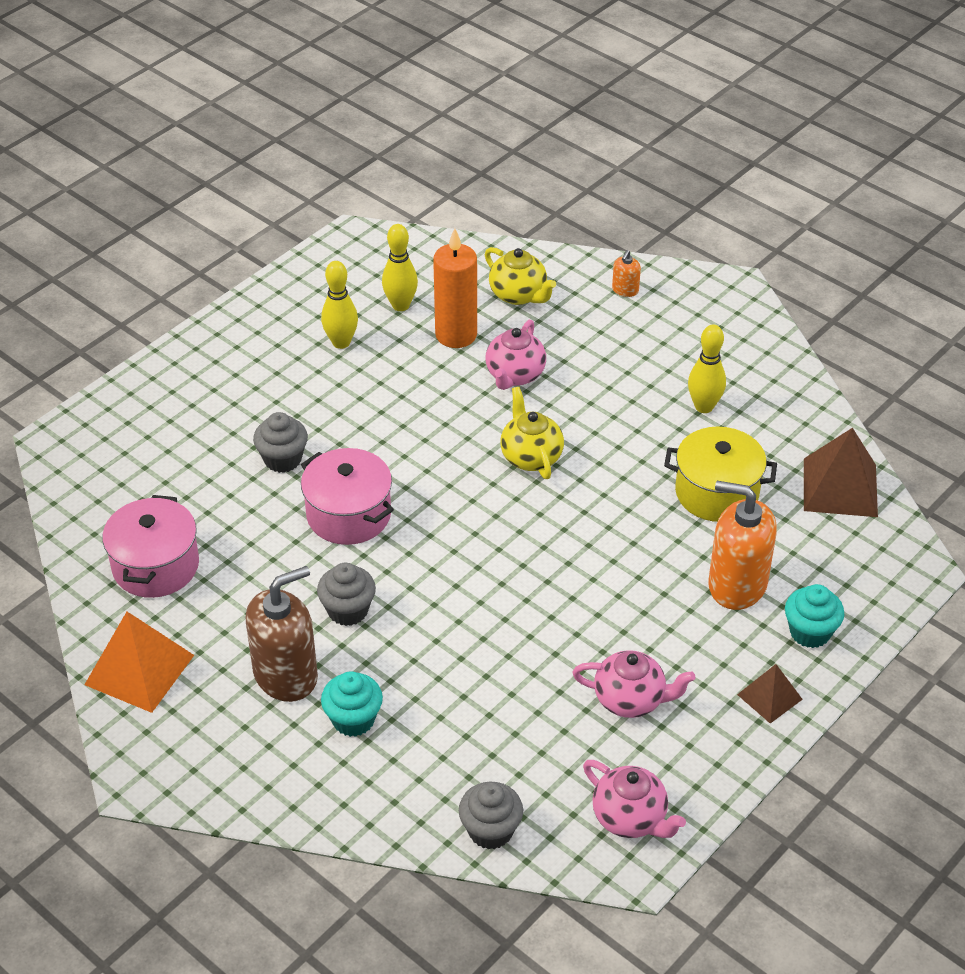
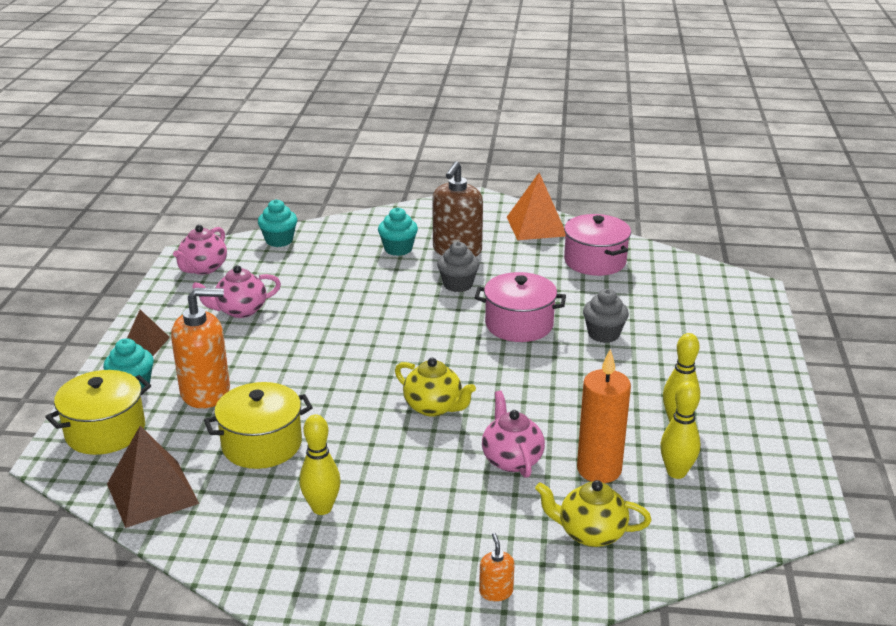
camera: 145 degrees right, 15 degrees down
(490, 830) = (279, 240): grey cupcake -> turquoise cupcake
(630, 818) = (203, 268): pink teapot -> pink teapot turned 75 degrees counterclockwise
(859, 581) = (105, 431): none -> yellow pot

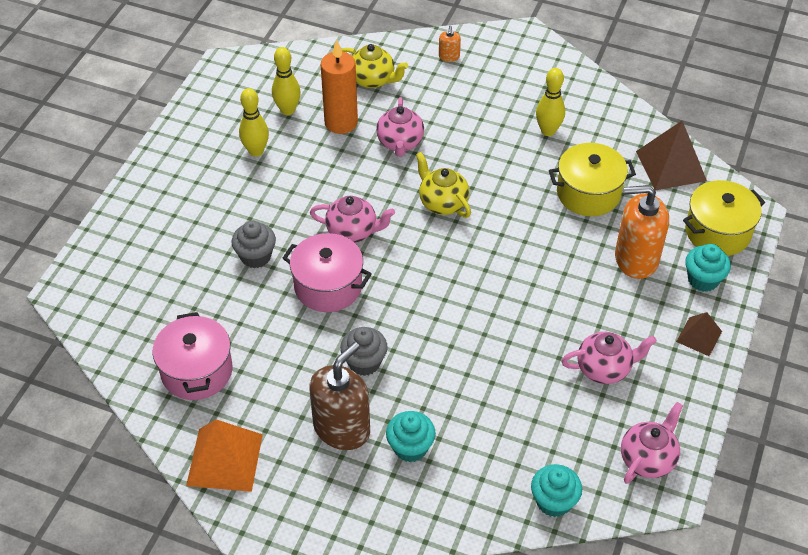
camera: 165 degrees left, 20 degrees up
(520, 367) = (352, 231): none -> pink teapot

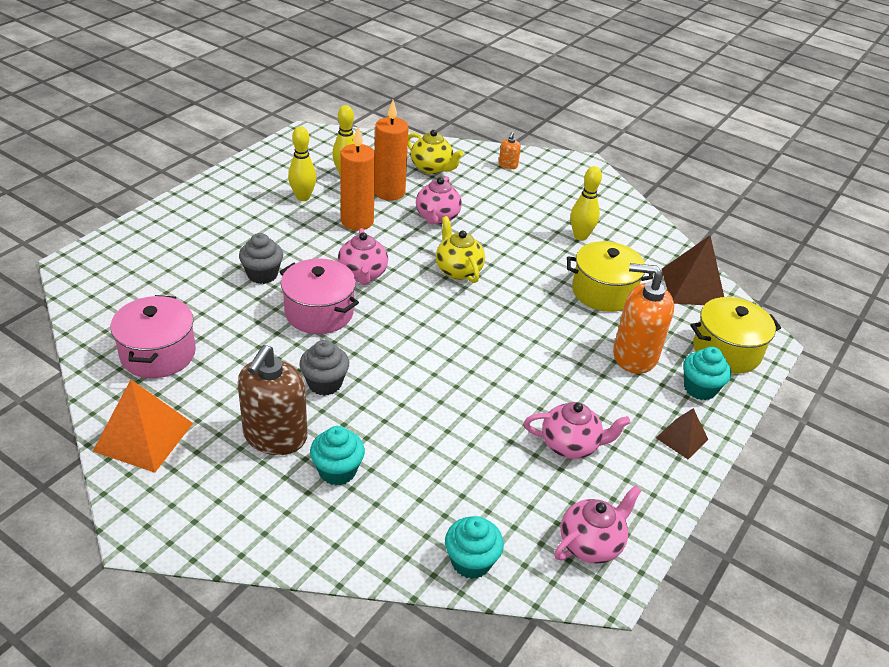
camera: 10 degrees right, 10 degrees down
(322, 168) = (357, 221): none -> orange candle
(342, 428) = (275, 436): brown soap dispenser -> brown soap dispenser turned 150 degrees clockwise
(352, 231) = (362, 274): pink teapot -> pink teapot turned 60 degrees clockwise

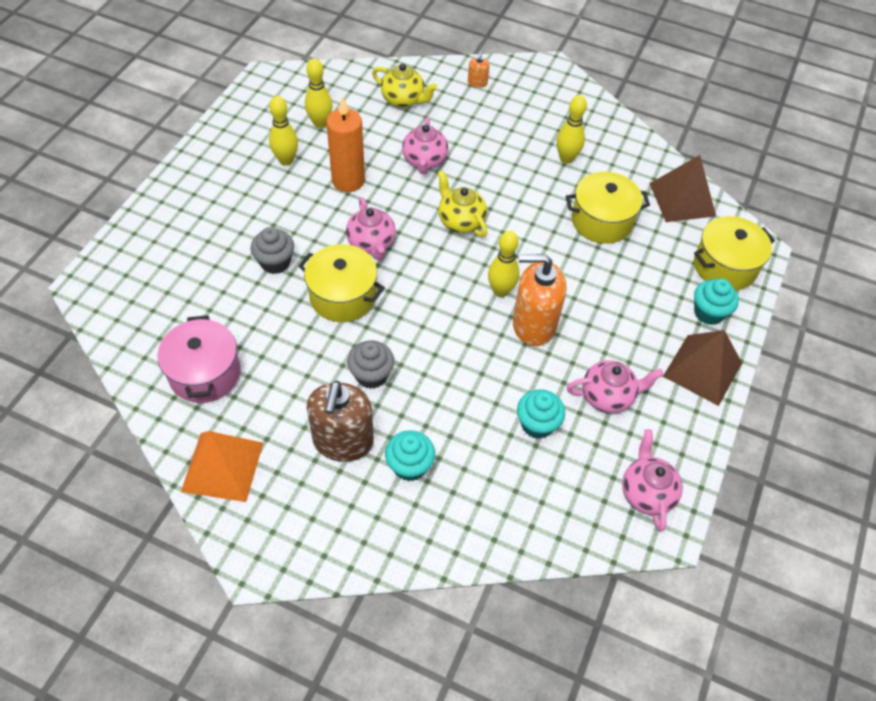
camera: 10 degrees left, 15 degrees up
(319, 312) = (343, 296): pink pot -> yellow pot
(389, 192) = (370, 138): orange candle -> none
(471, 561) = (549, 532): turquoise cupcake -> turquoise cupcake (537, 424)
(481, 334) = (501, 291): none -> yellow bowling pin
(591, 544) = (646, 493): pink teapot -> pink teapot turned 45 degrees counterclockwise
(634, 355) = (644, 288): orange soap dispenser -> orange soap dispenser (533, 325)
(682, 438) = (702, 369): brown pyramid -> brown pyramid, size x1.73

